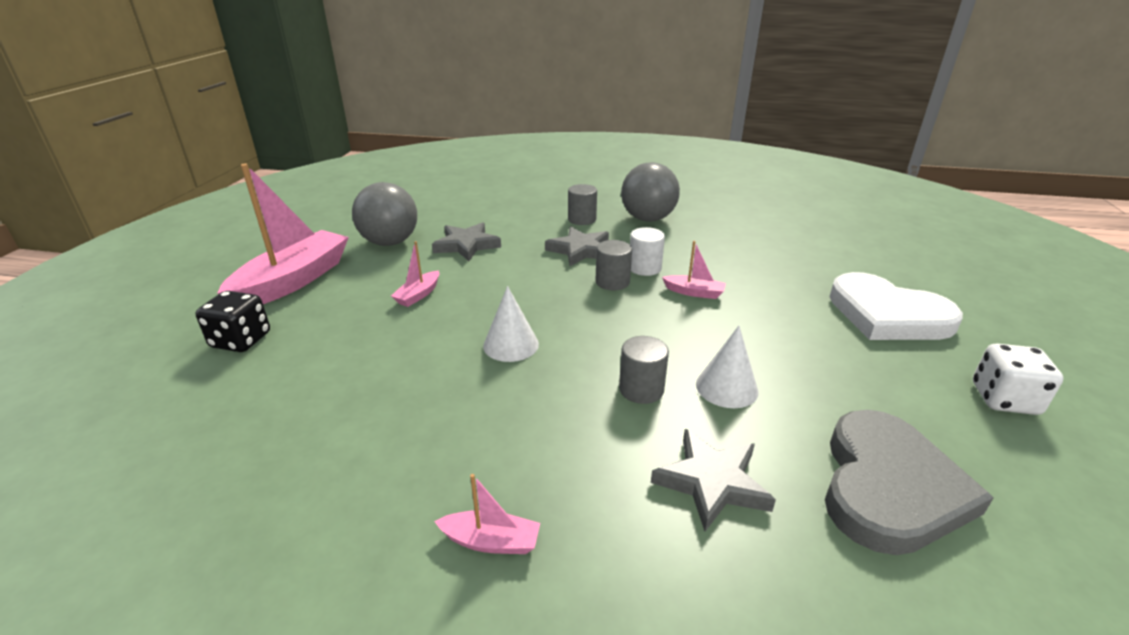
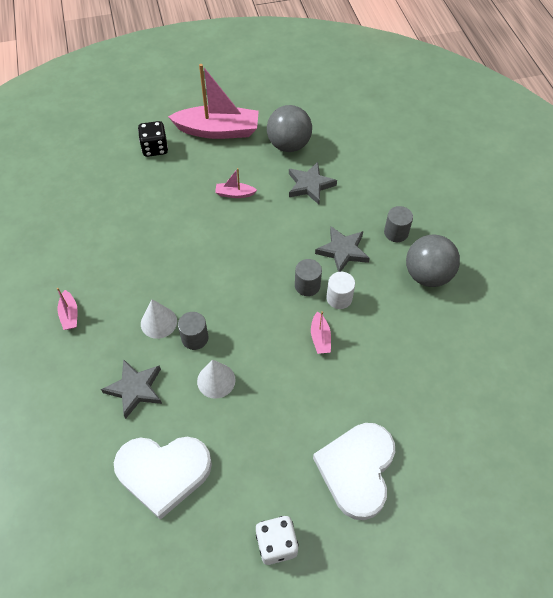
camera: 65 degrees right, 25 degrees up
(511, 345) = (207, 261): white cone -> white cone (158, 322)
(889, 487) = (163, 472): grey heart -> white heart

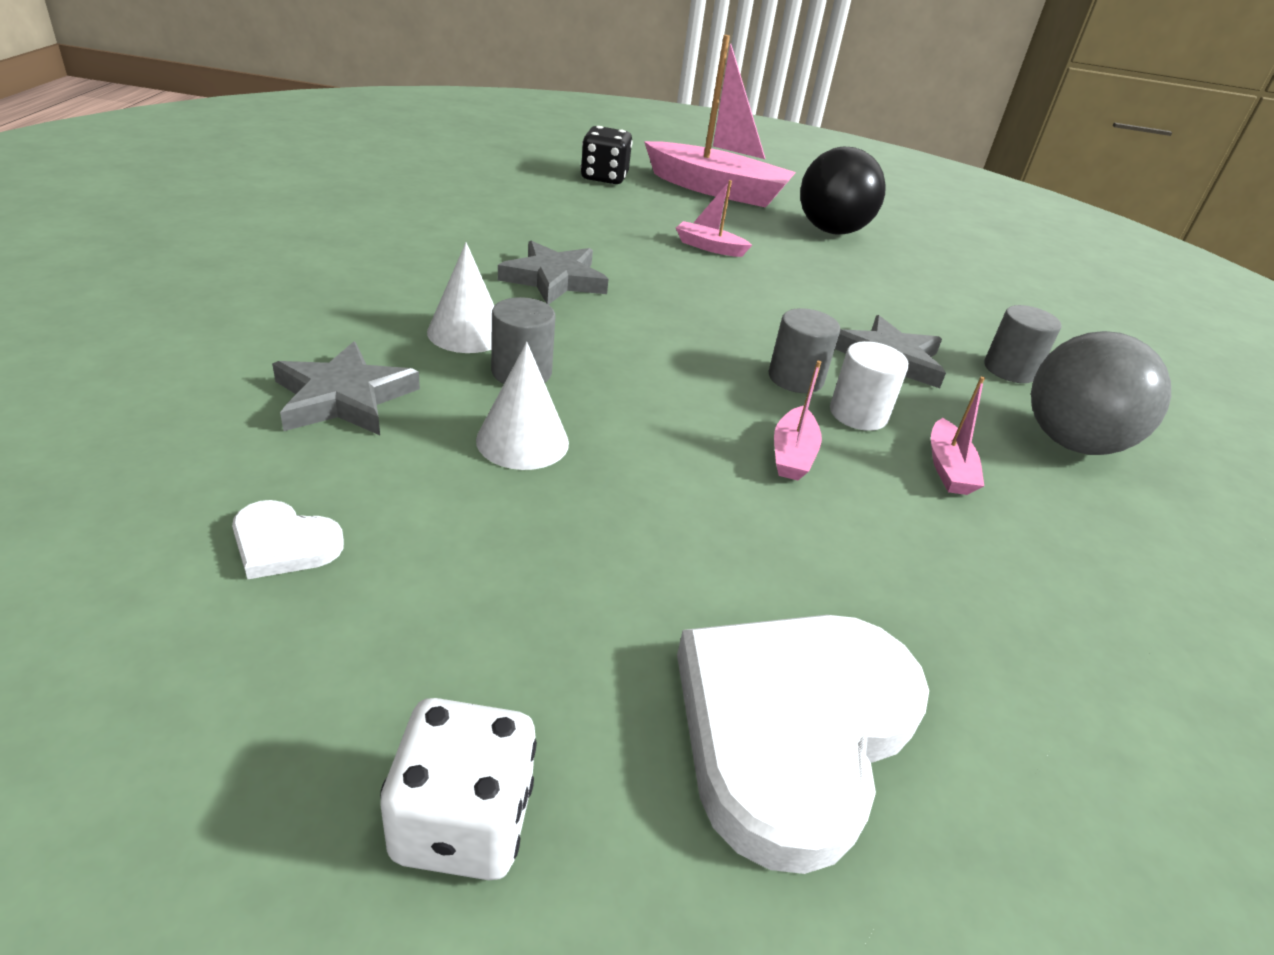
camera: 15 degrees right, 20 degrees down
(70, 314) = (314, 277): pink boat -> pink boat (948, 468)
(163, 472) = (284, 544): white heart -> white heart, size x0.44
(289, 145) = (831, 231): grey ball -> black ball
(310, 185) = (852, 275): grey star -> grey star (554, 279)

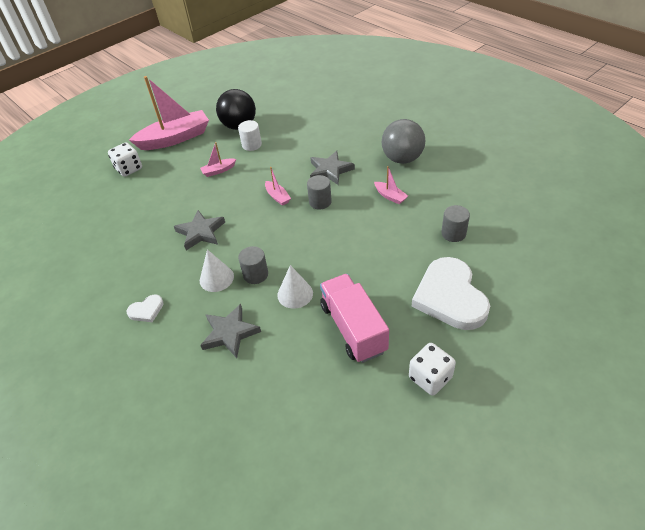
camera: 40 degrees left, 10 degrees up
(284, 544) = (299, 379): white heart -> white heart (146, 310)
(507, 572) = (353, 328): none -> pink truck
(604, 177) = (129, 169): black dice -> white dice
(792, 454) = (355, 229): pink boat -> pink boat (277, 197)
(858, 414) = (350, 199): white cylinder -> white cylinder (251, 145)
(1009, 370) = (360, 144): grey cylinder -> grey cylinder (453, 233)

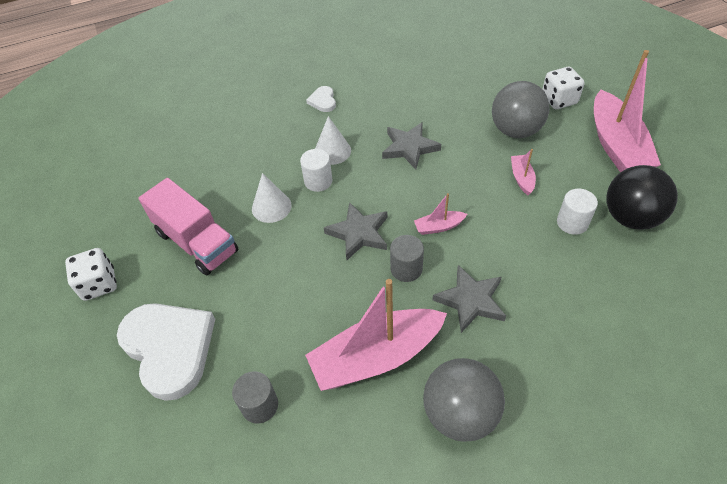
camera: 110 degrees right, 5 degrees up
(168, 182) = (515, 130): none -> grey ball
(230, 333) = (258, 150): grey star -> grey star (359, 233)
(255, 274) = (318, 181): grey cylinder -> white cylinder
(353, 328) = (197, 242): pink truck -> pink truck turned 45 degrees clockwise
(390, 196) = (376, 357): pink boat -> pink boat, size x2.30
(450, 297) = (169, 348): white heart -> white heart turned 45 degrees clockwise

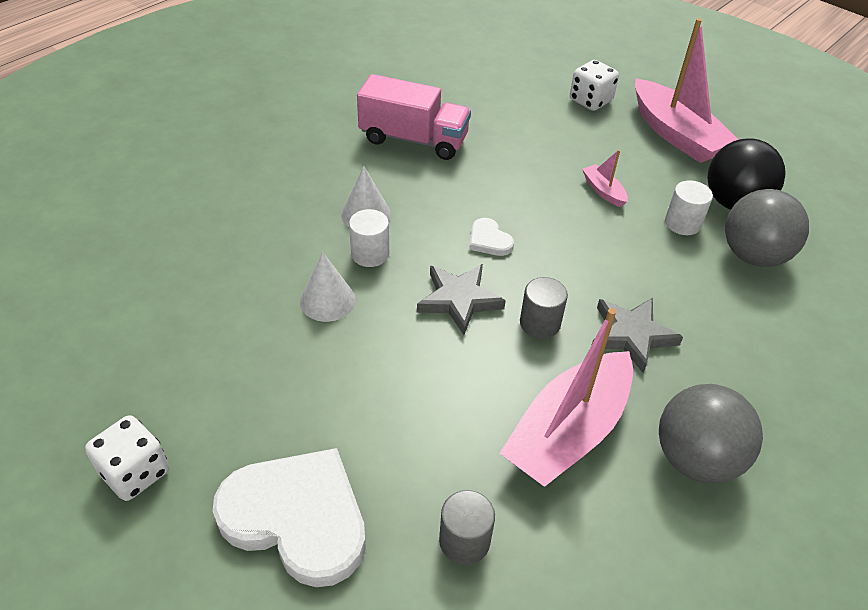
camera: 30 degrees left, 5 degrees down
(197, 242) = (250, 372): pink truck -> pink truck (413, 139)
(323, 101) = (315, 158): white heart -> white heart (489, 240)
(409, 148) = (458, 188): grey star -> none
(439, 227) = (547, 266): pink boat -> none
(515, 130) = (565, 142): grey ball -> grey ball (753, 255)

